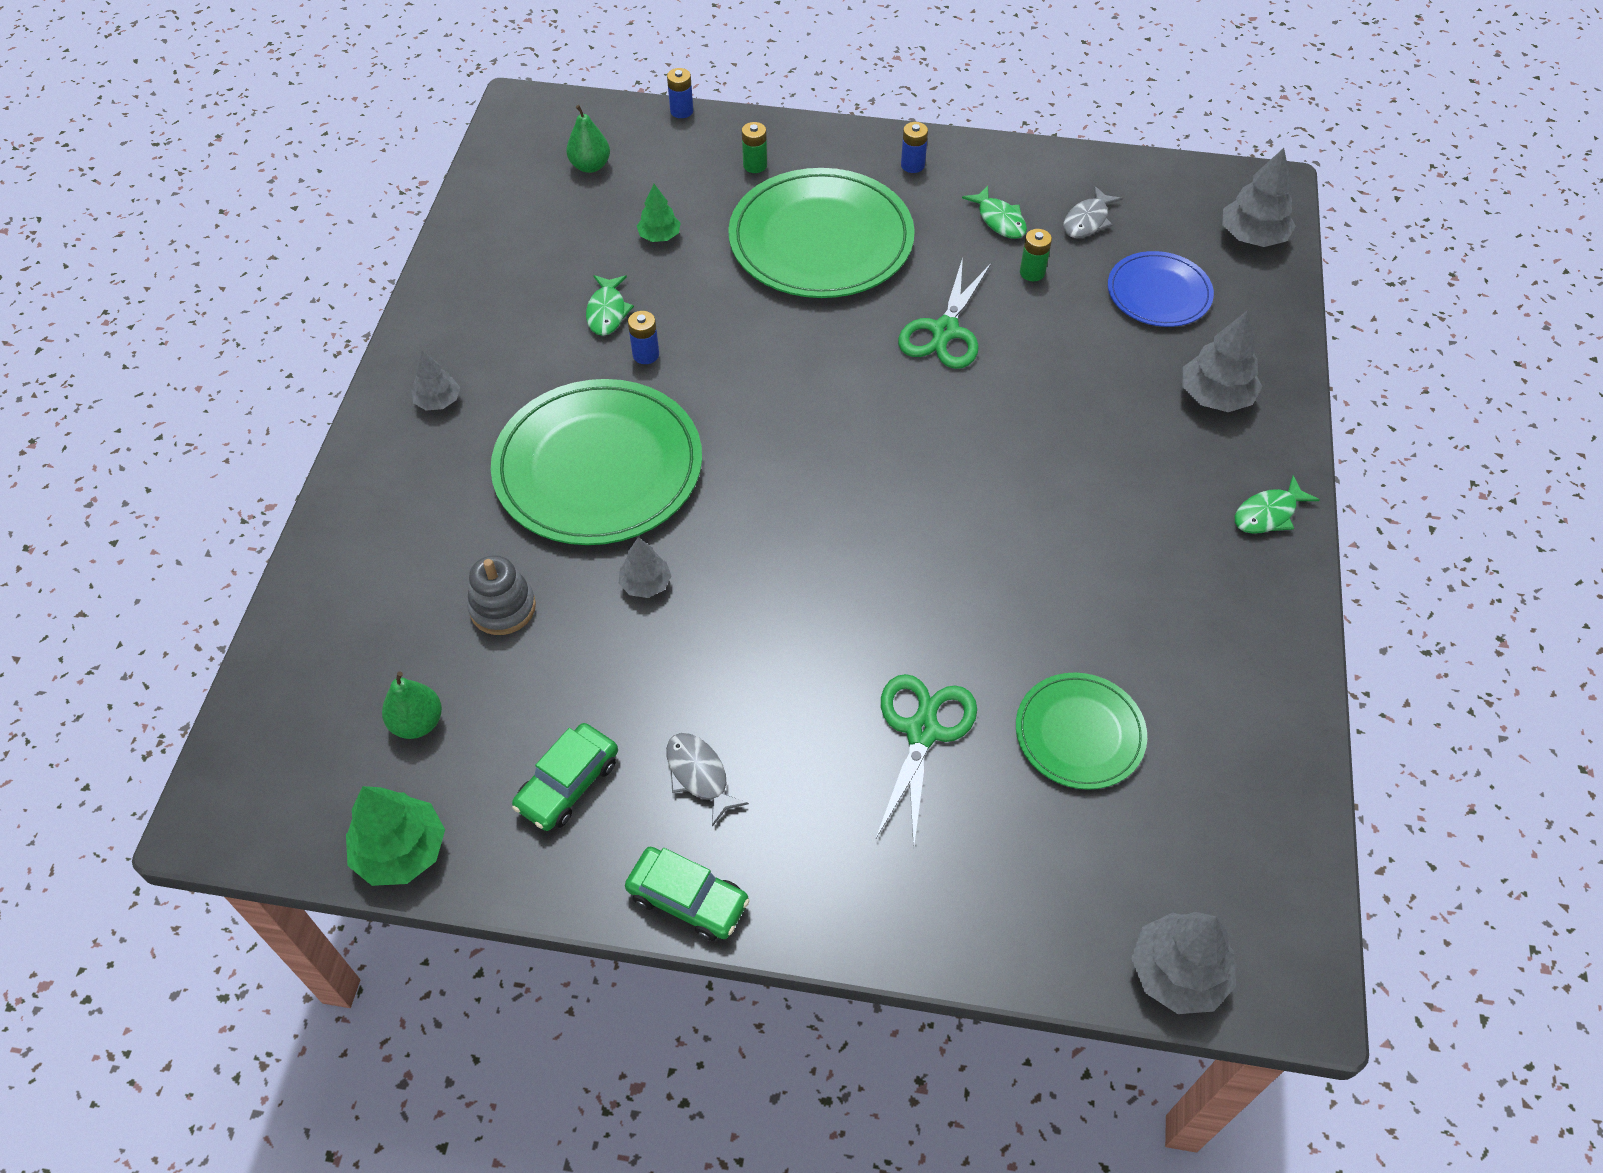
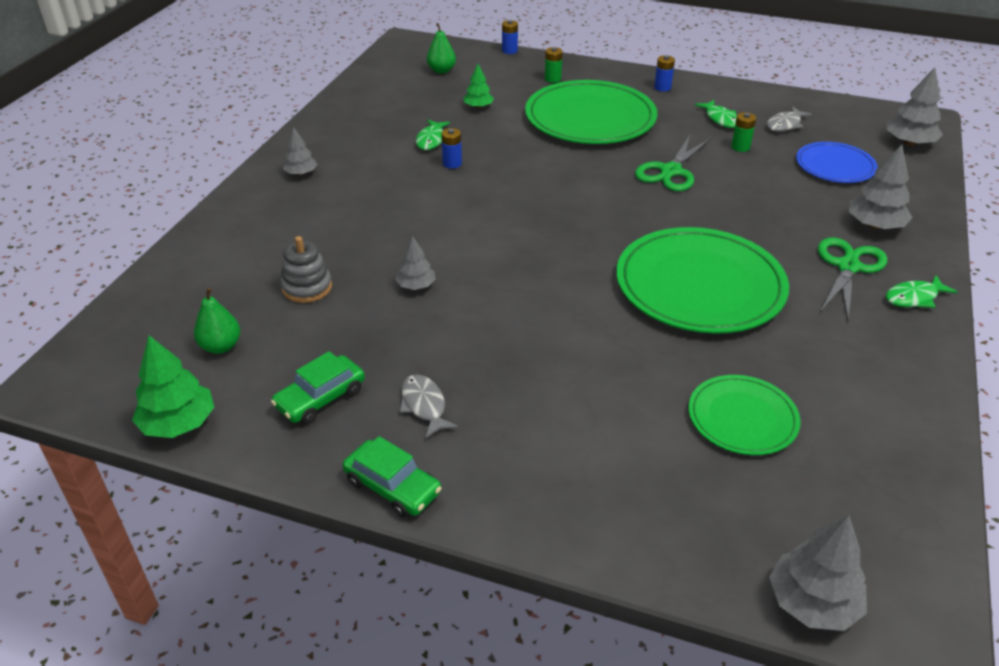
camera: 10 degrees right, 15 degrees down
(598, 467) = (401, 218): green plate -> green plate (700, 285)
(922, 731) = (611, 400): green scissors -> green scissors (848, 267)

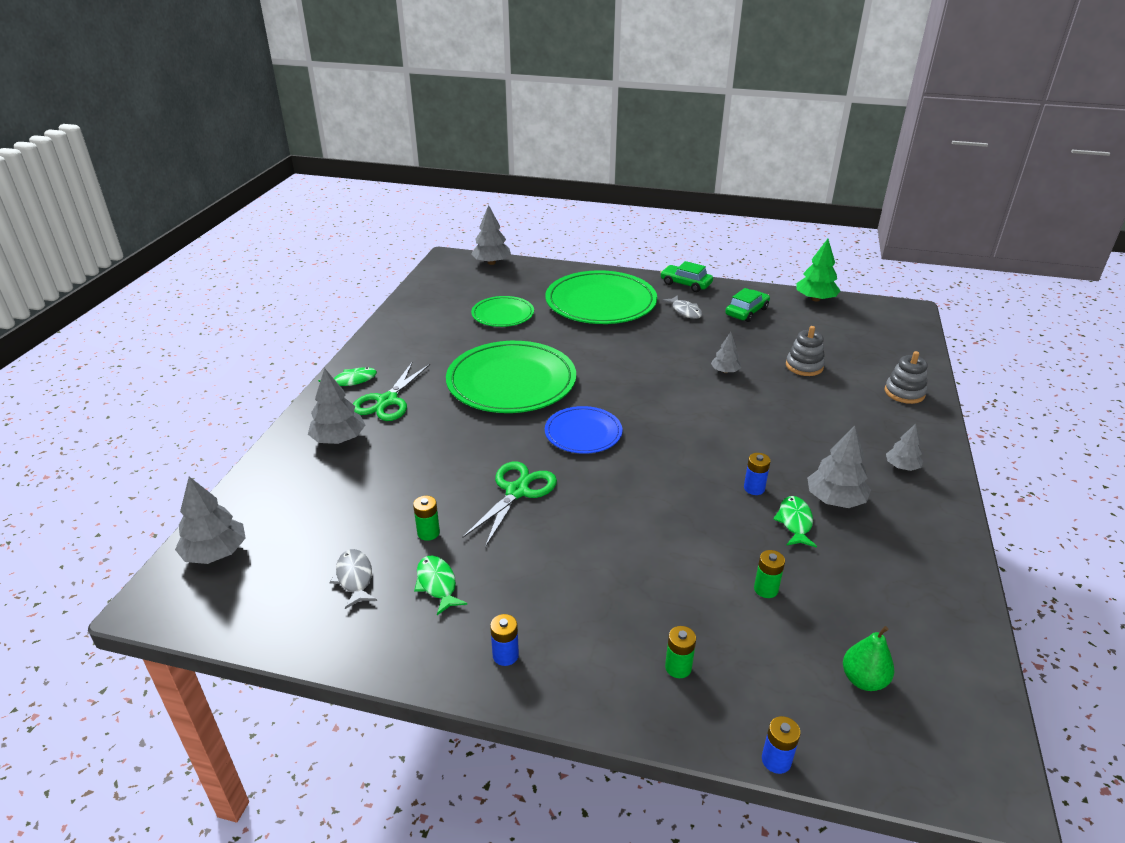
camera: 175 degrees right, 5 degrees down
(217, 245) = (904, 393): none -> grey stacking toy
(221, 346) = (829, 331): green pear -> none
(385, 152) = (835, 500): none -> grey tree
(478, 107) = (766, 589): green tree -> green battery
(590, 118) = (611, 575): green plate -> green plate (601, 302)
(785, 124) = (354, 578): grey fish -> grey fish turned 60 degrees counterclockwise
(835, 166) = (332, 509): blue plate -> blue plate (583, 433)

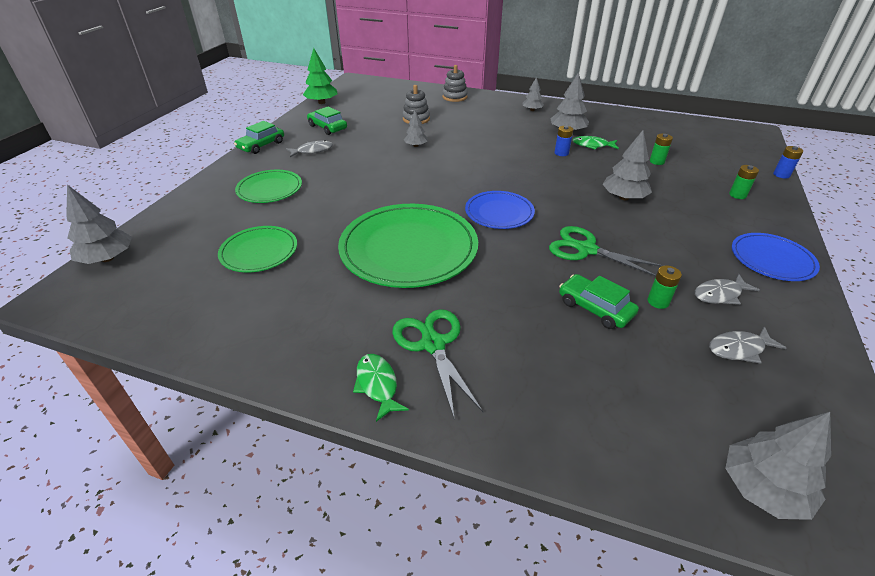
camera: 85 degrees left, 5 degrees up
(338, 439) = (514, 385): grey tree -> grey tree (624, 197)
(387, 401) = (433, 344): green scissors -> green scissors turned 135 degrees counterclockwise
(422, 488) = (595, 308): none -> green car
(437, 584) = (720, 294): green fish -> grey fish
(505, 655) = (772, 259): blue battery -> blue plate
(601, 302) = (269, 189): green plate -> green plate, size x0.55
(863, 680) = (711, 146): green pear -> none

